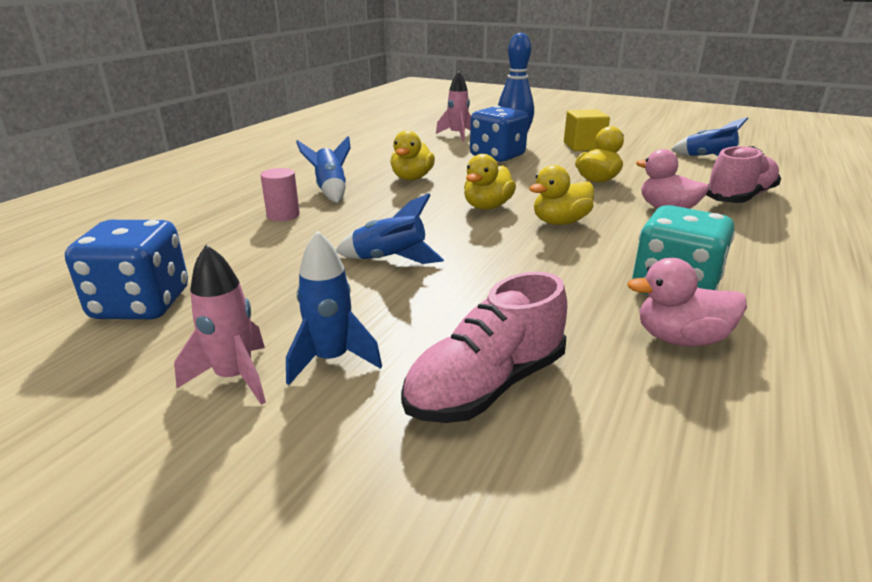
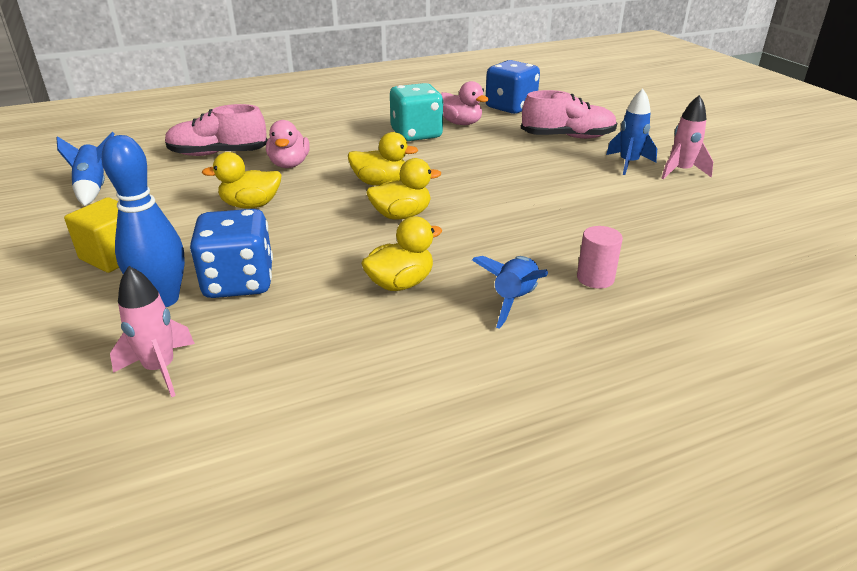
camera: 140 degrees left, 5 degrees up
(141, 304) = (739, 226): blue dice -> blue dice (510, 107)
(390, 260) = (544, 199): blue rocket -> none

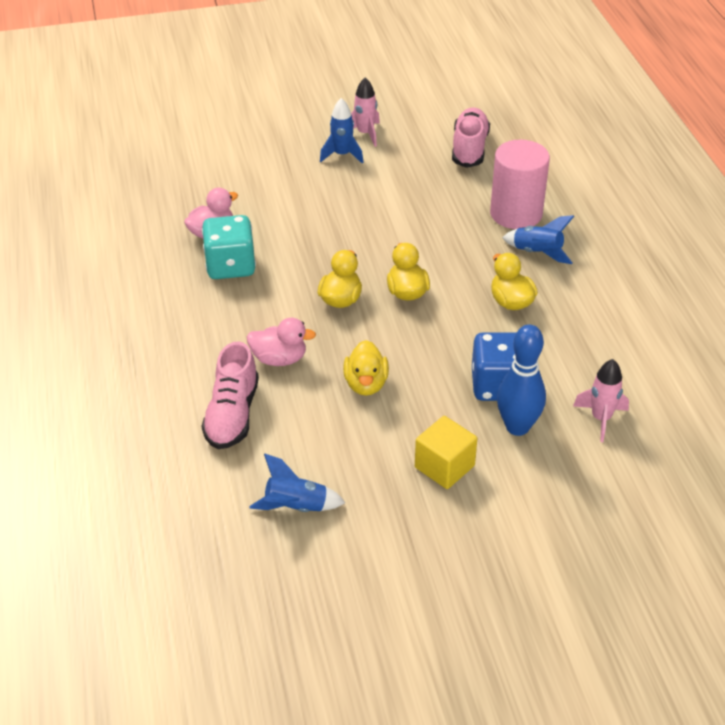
camera: 80 degrees left, 10 degrees up
(510, 107) = (180, 193): blue dice -> none
(567, 137) = (273, 174): pink shoe -> pink shoe (469, 149)
(595, 278) = (516, 213): pink cylinder -> pink cylinder, size x2.06

